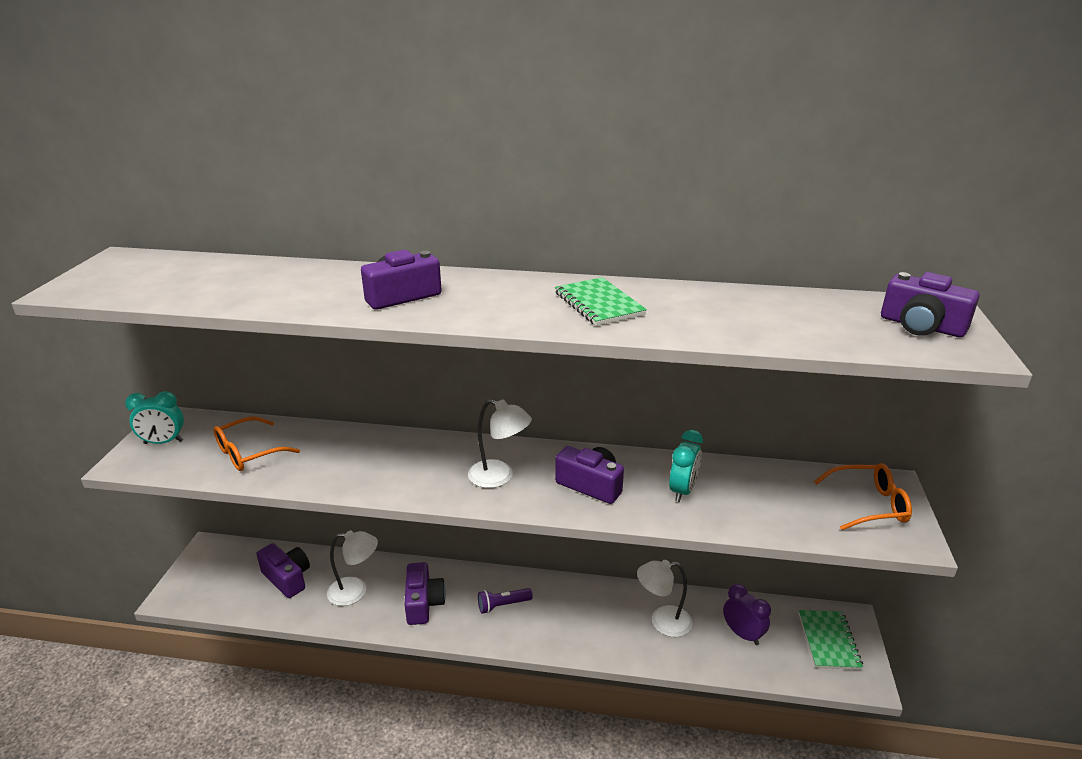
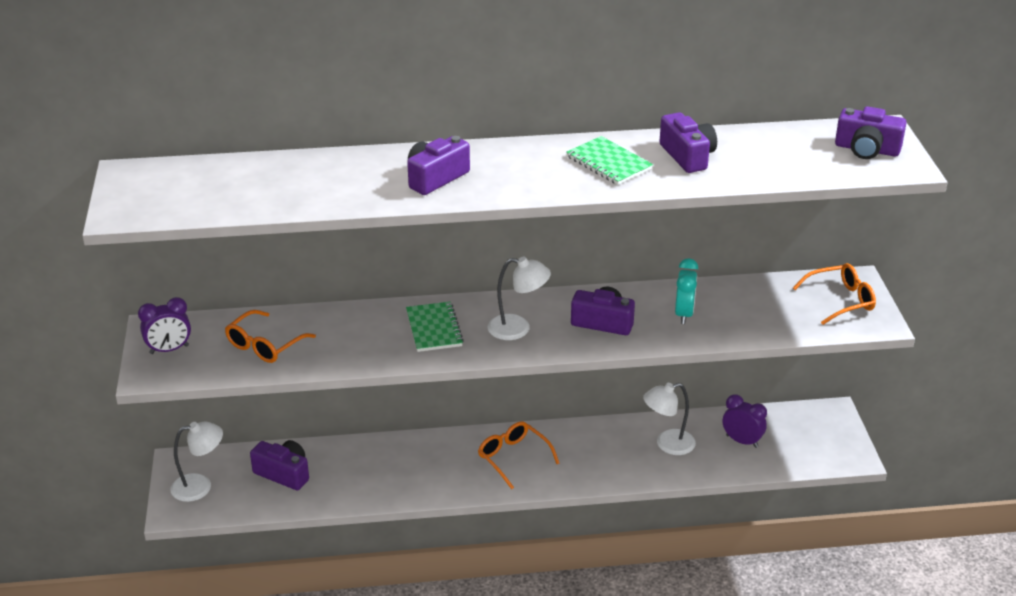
camera: 15 degrees left, 5 degrees up
(163, 442) = (169, 349): turquoise clock -> purple clock
(355, 591) = (361, 472): white lamp -> white lamp (200, 486)
(423, 603) = (435, 470): purple camera -> purple camera (688, 156)
(503, 605) = (513, 458): purple flashlight -> orange glasses
(828, 641) = (817, 433): green notebook -> green notebook (434, 329)

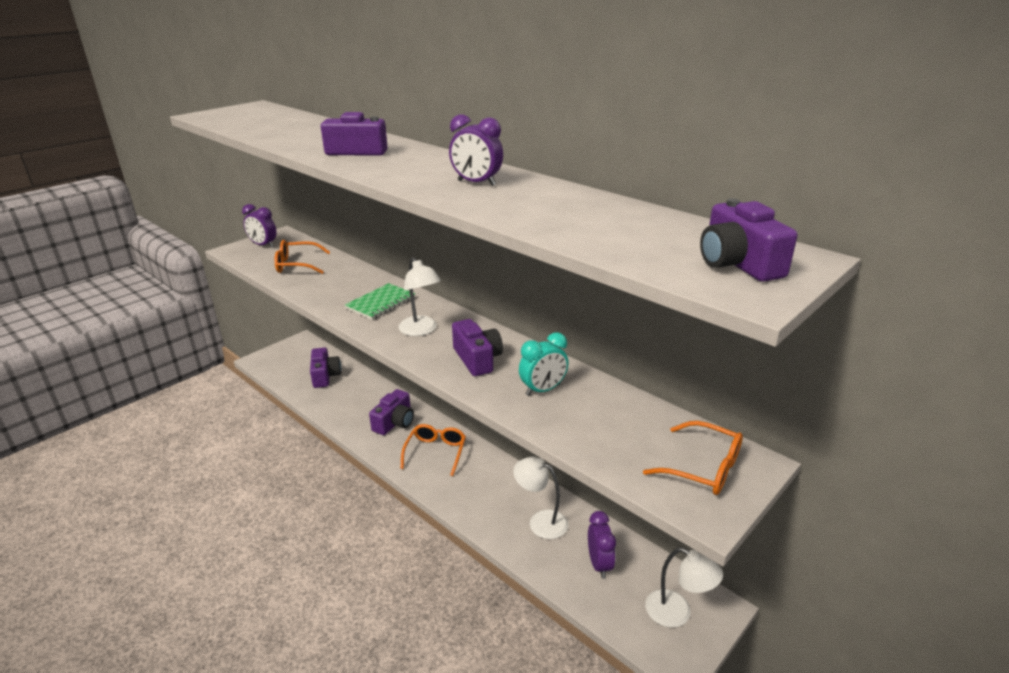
camera: 50 degrees right, 5 degrees down
(200, 486) = (287, 357): white lamp -> white lamp (677, 613)
(609, 163) = (476, 183): green notebook -> purple clock
(688, 156) = (545, 202): purple camera -> purple camera (394, 422)

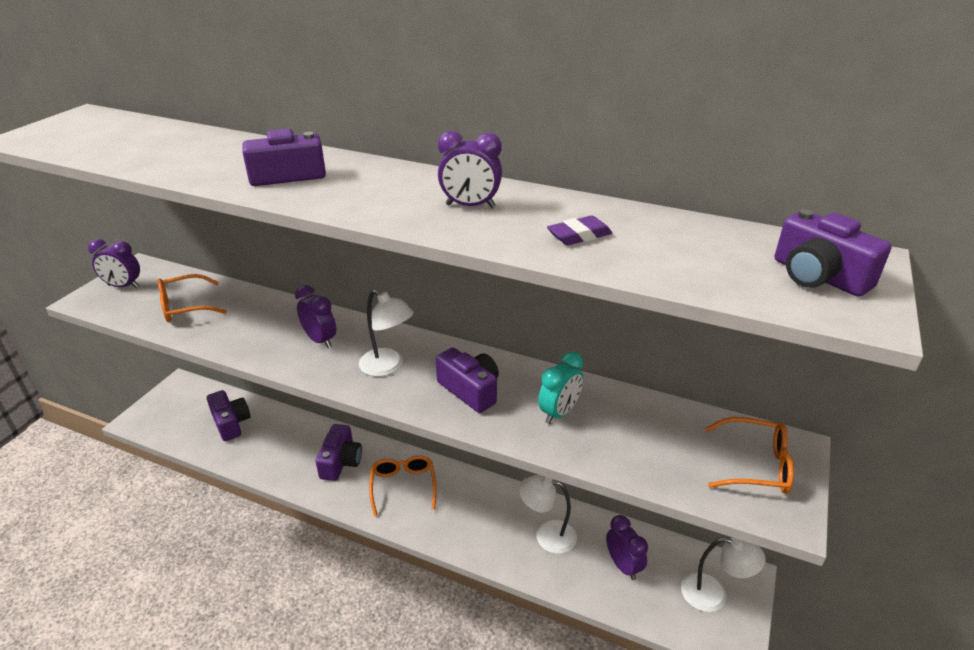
camera: 20 degrees left, 5 degrees up
(381, 303) = (320, 340): green notebook -> purple clock
(546, 211) = (579, 235): none -> purple eraser

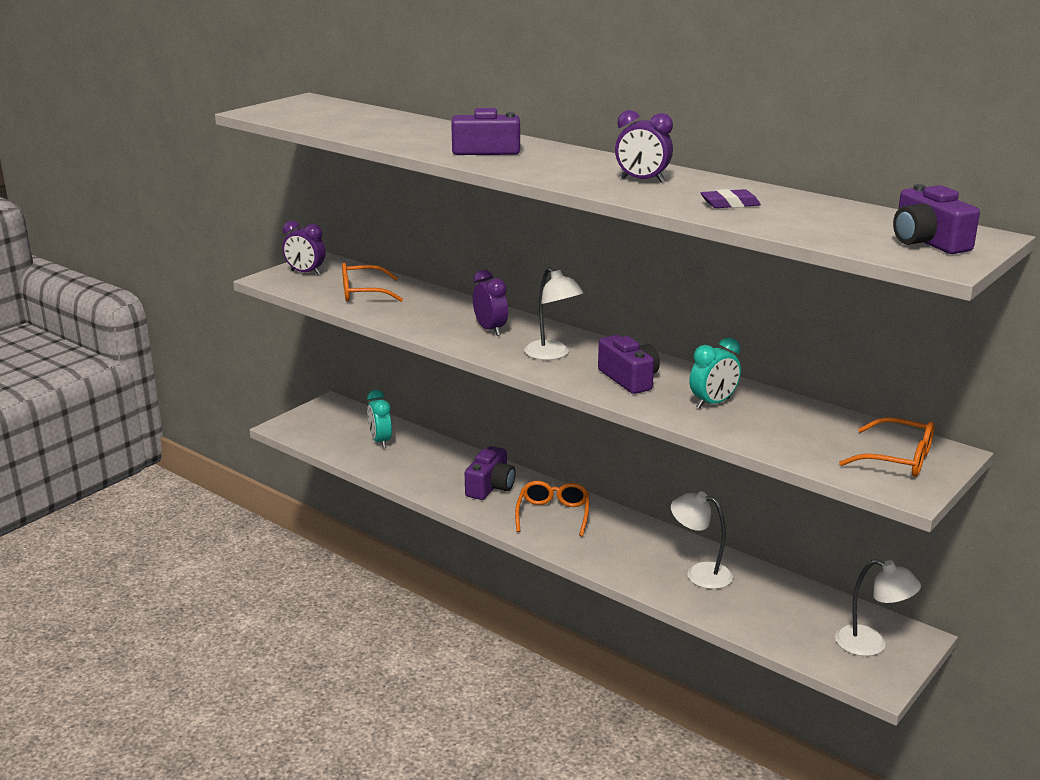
camera: 15 degrees right, 10 degrees down
(231, 423) = (380, 441): purple camera -> turquoise clock
(623, 565) = (776, 608): purple clock -> none

